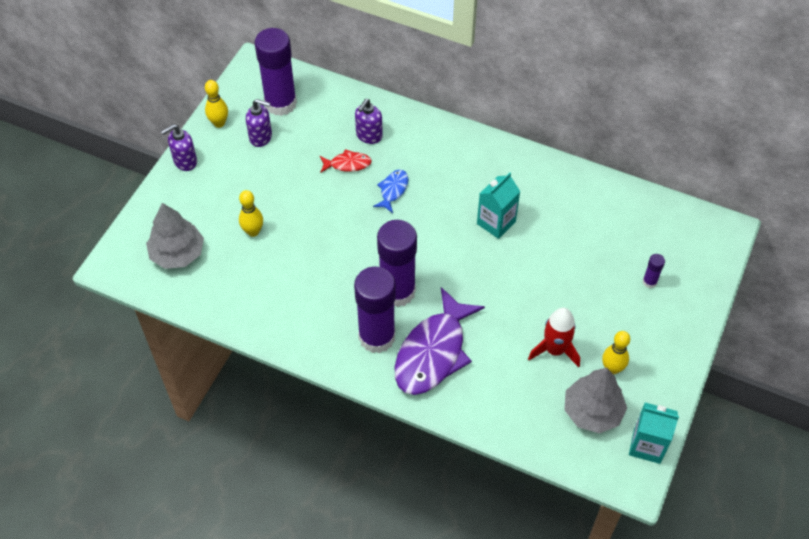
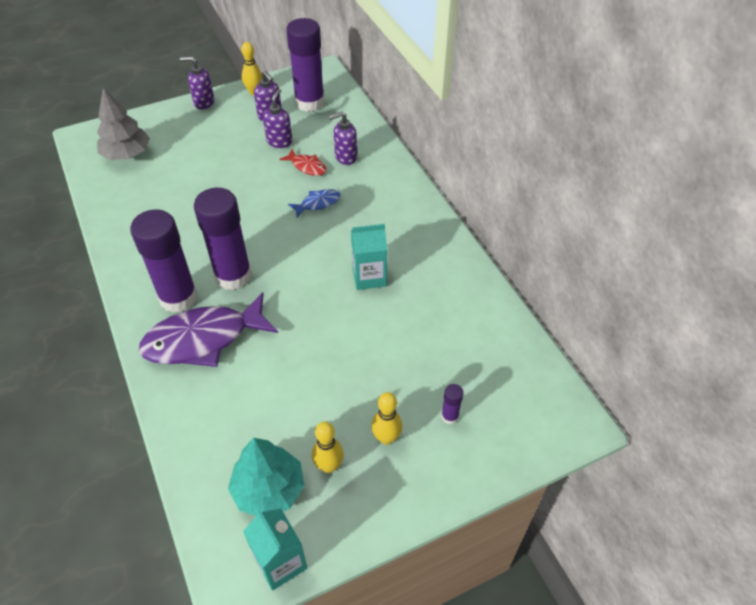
camera: 40 degrees right, 5 degrees down
(253, 231) = (189, 170): yellow bowling pin -> yellow bowling pin (386, 438)
(298, 156) = (279, 141): none -> purple soap dispenser
(555, 350) = (298, 411): red rocket -> none
(592, 411) = (269, 489): grey tree -> turquoise tree

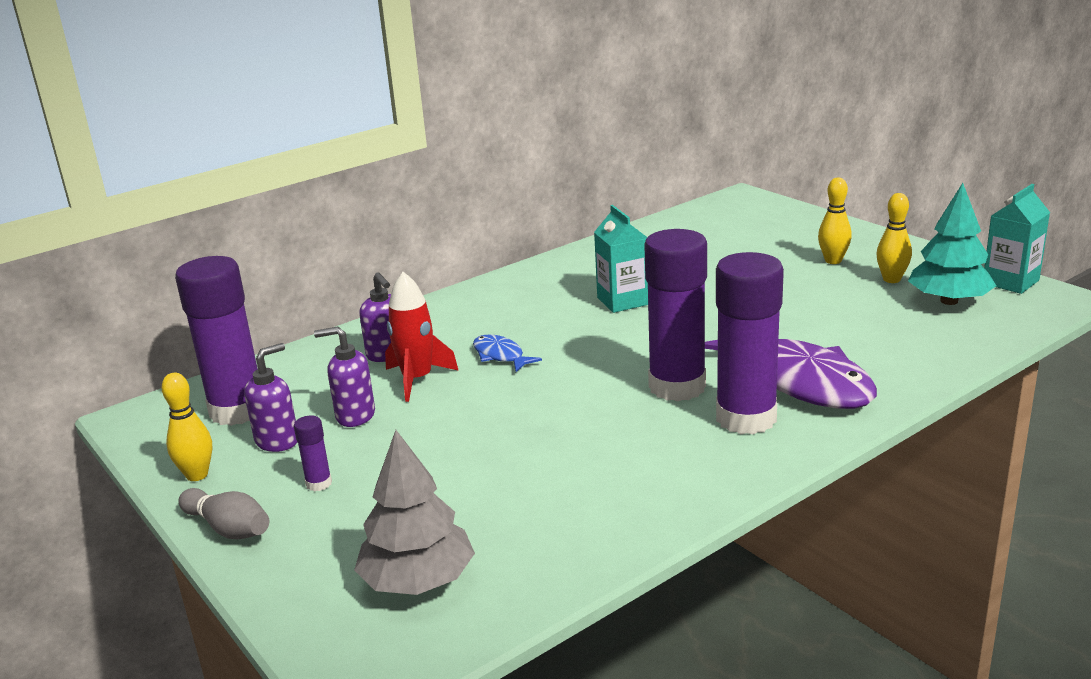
camera: 100 degrees left, 25 degrees down
(204, 102) = (228, 528): purple soap dispenser -> grey bowling pin
(307, 166) = (417, 379): red fish -> red rocket
(449, 416) = (782, 239): purple glue stick -> purple glue stick (319, 483)

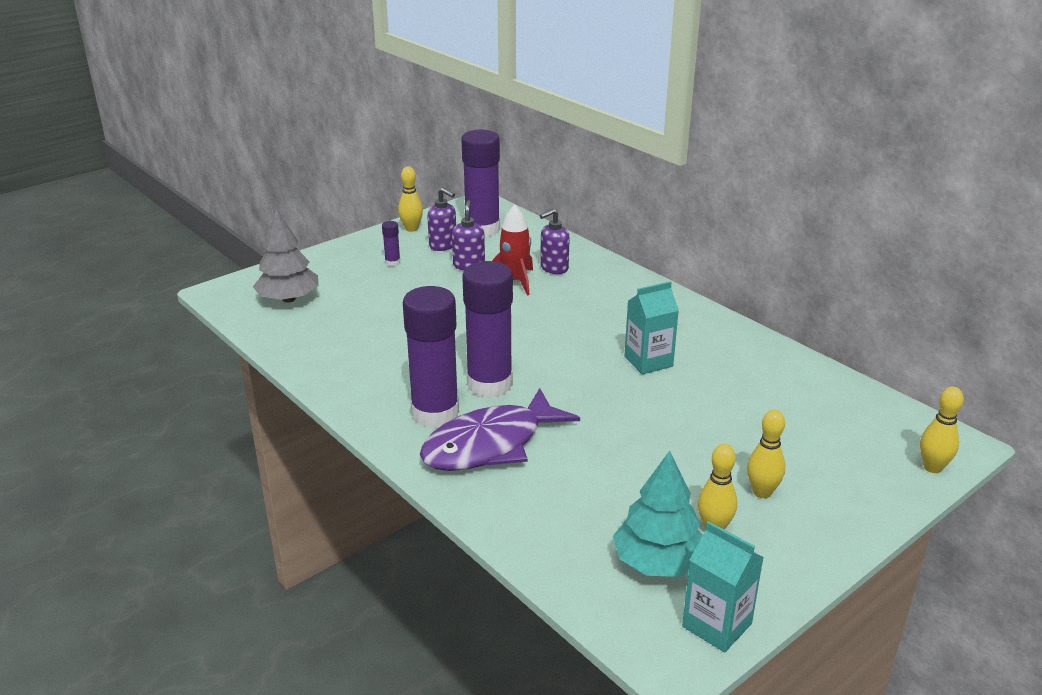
camera: 85 degrees right, 5 degrees up
(228, 528) = (356, 244): grey bowling pin -> none
(500, 356) = (548, 310): blue fish -> none
(777, 205) = (932, 467): none -> yellow bowling pin

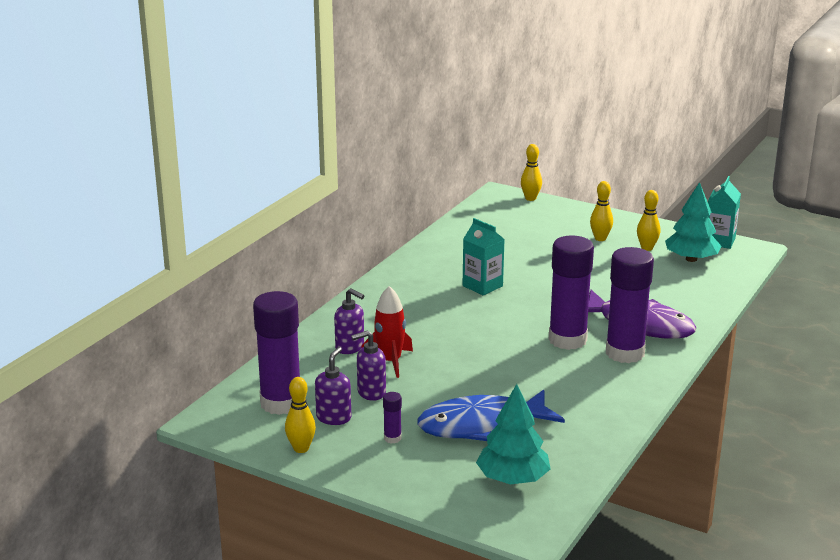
camera: 110 degrees left, 5 degrees down
(288, 299) = (513, 479): grey tree -> turquoise tree
(374, 302) = (482, 426): none -> blue fish

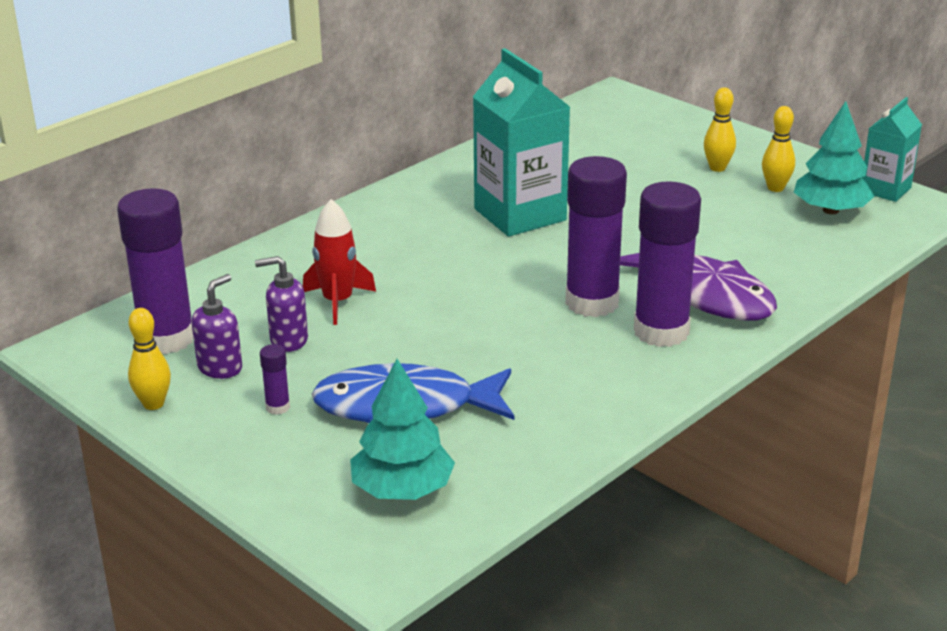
camera: 15 degrees right, 5 degrees up
(350, 347) = (299, 276): purple soap dispenser -> none
(482, 286) = (520, 214): turquoise carton -> turquoise carton, size x1.72
(530, 198) = (653, 104): yellow bowling pin -> none

